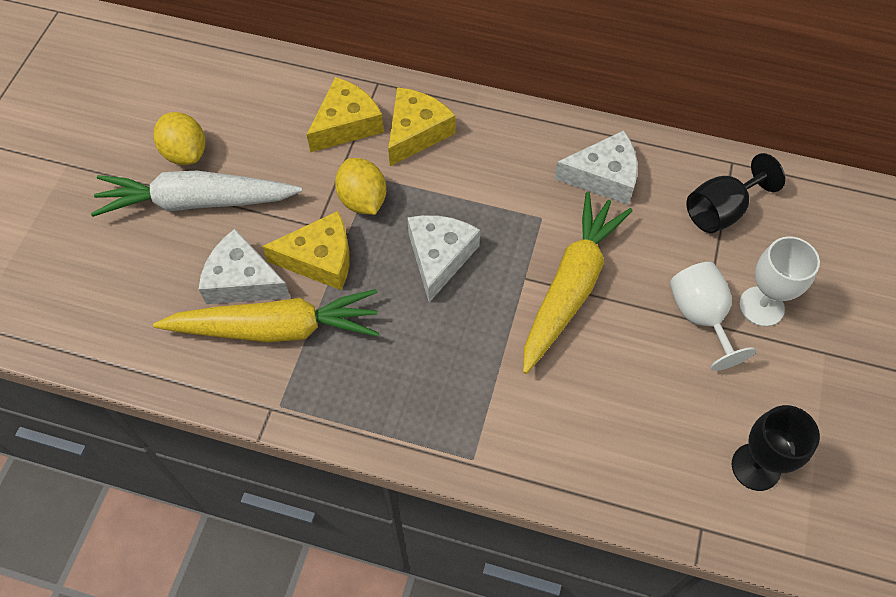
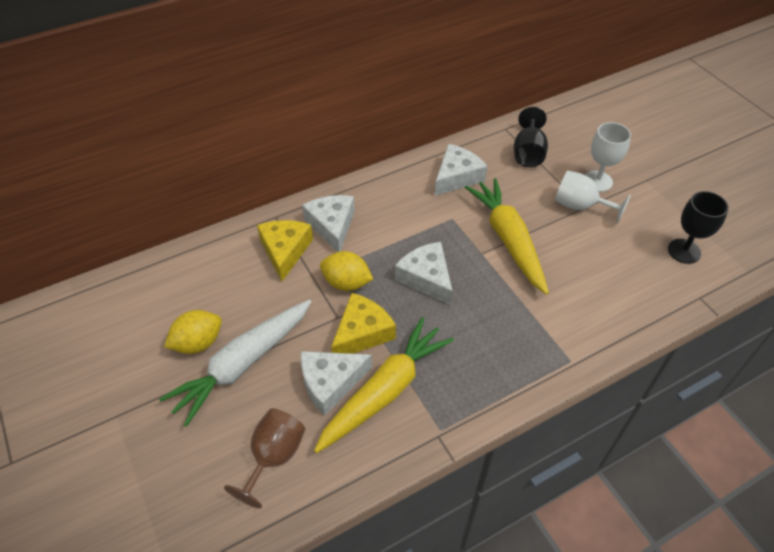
camera: 45 degrees left, 10 degrees down
(132, 302) = (274, 457): none -> brown goblet
(185, 153) = (198, 343): yellow lemon -> yellow lemon turned 45 degrees counterclockwise
(416, 132) = (332, 226): yellow cheese -> white cheese

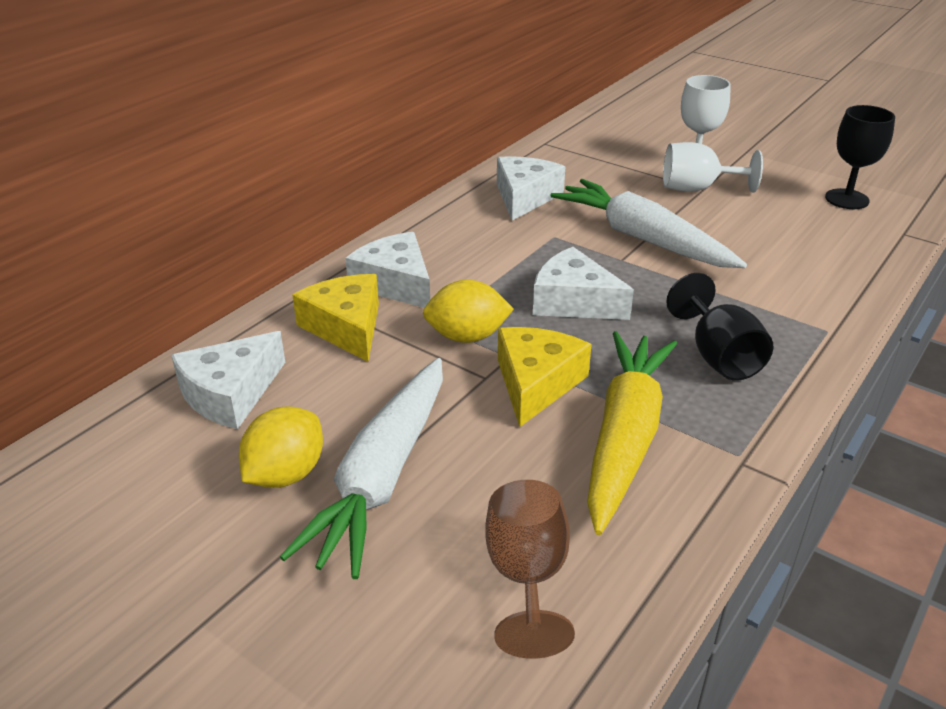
camera: 25 degrees left, 15 degrees down
(330, 383) = (539, 454): white cheese -> white cheese (230, 394)
(508, 240) = (642, 238): yellow carrot -> white carrot
(528, 153) = (592, 158): black goblet -> black goblet (718, 356)

